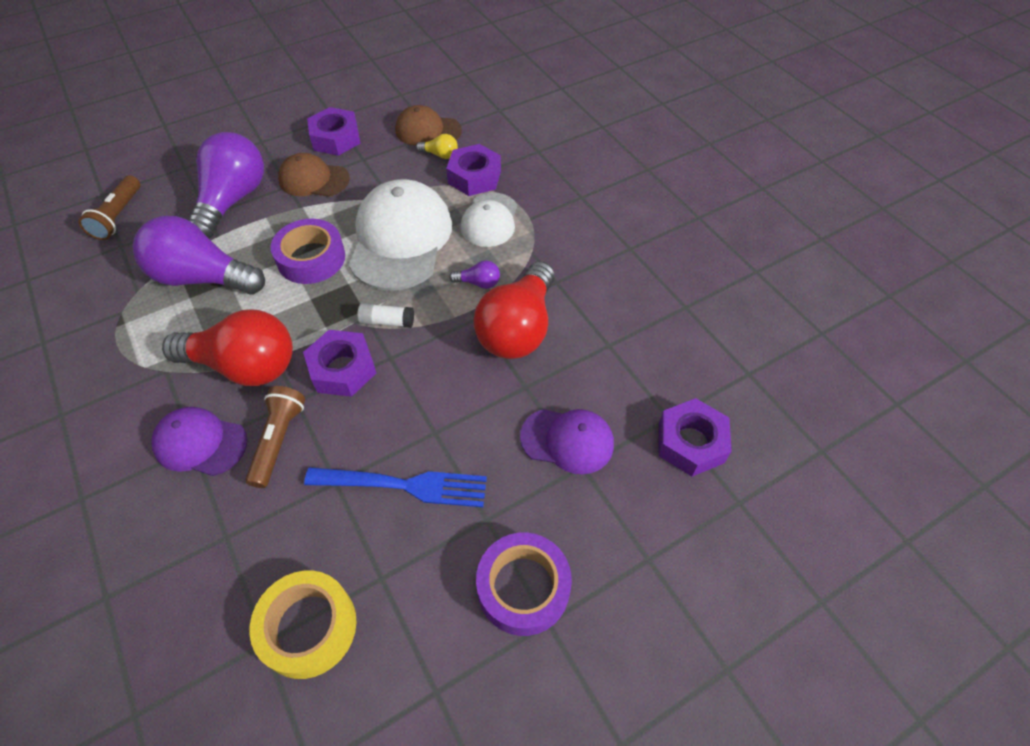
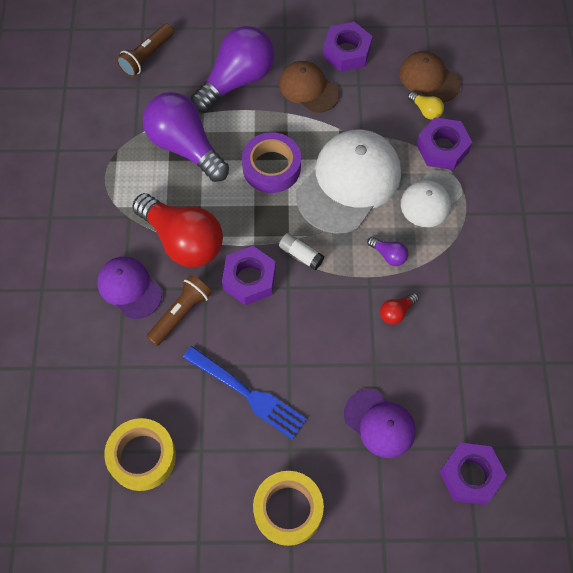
camera: 30 degrees right, 10 degrees up
(518, 329) = (396, 312): red light bulb -> red light bulb, size x0.41
(523, 587) = (288, 509): purple tape -> yellow tape

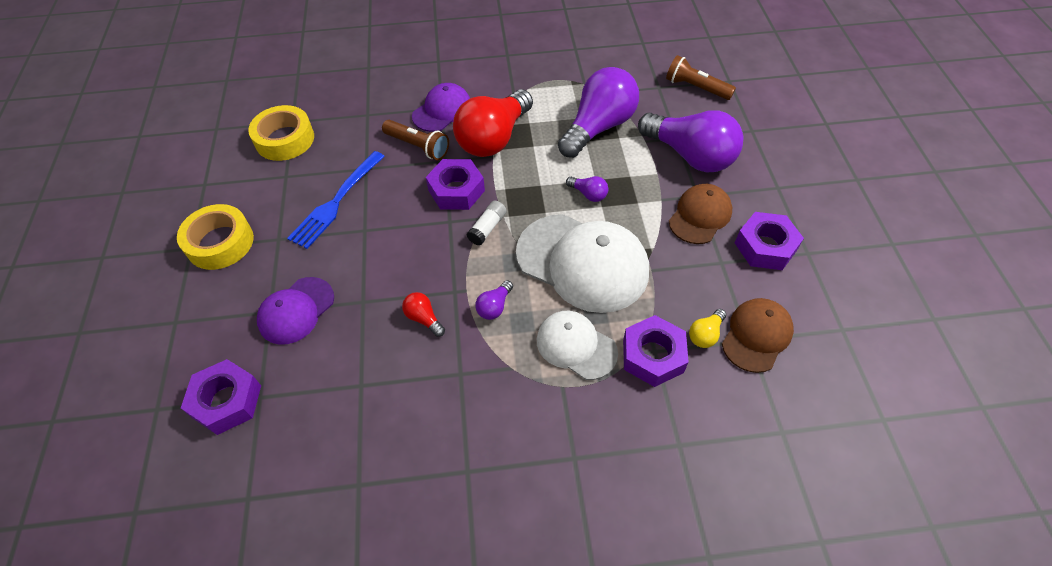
camera: 85 degrees right, 10 degrees down
(271, 167) = (588, 194): purple tape -> purple light bulb

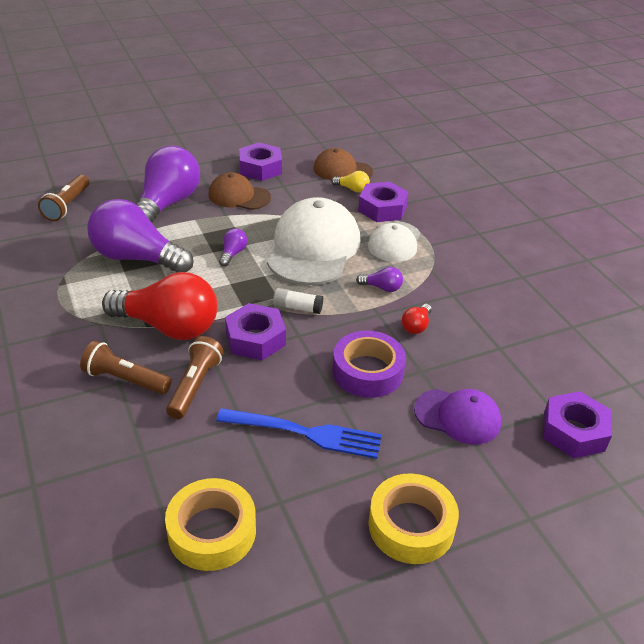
camera: 110 degrees left, 15 degrees down
(381, 260) = (367, 371): none -> purple tape
(442, 110) = (125, 380): purple cap -> brown flashlight

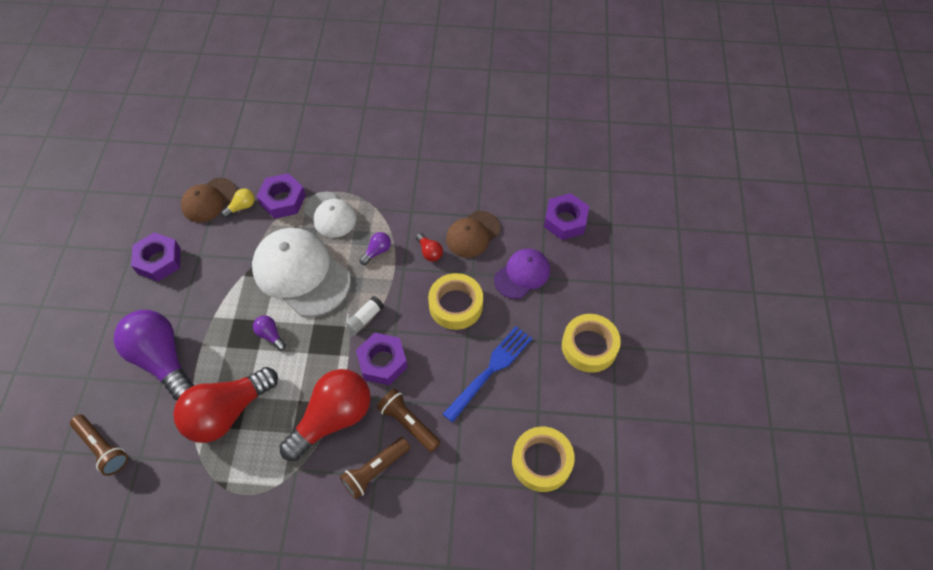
camera: 60 degrees left, 20 degrees up
(136, 258) = (227, 412): purple light bulb -> red light bulb
(239, 196) = (191, 296): brown cap -> brown cap (473, 234)
(367, 371) = (455, 305): purple tape -> yellow tape

